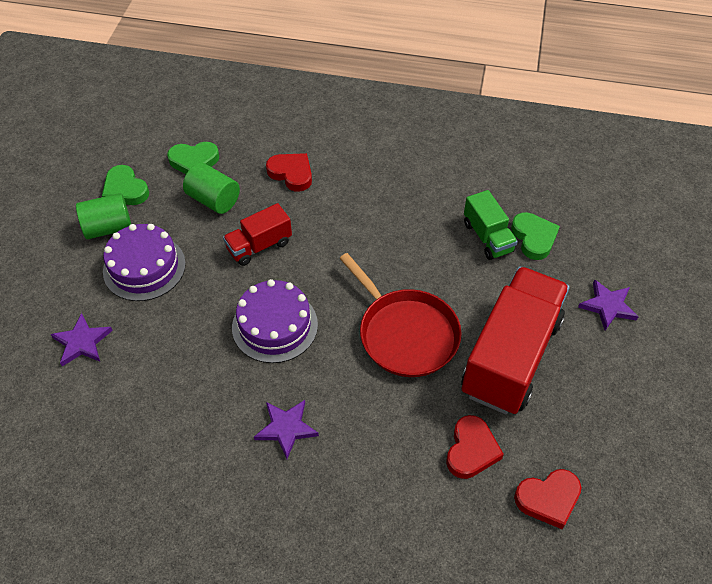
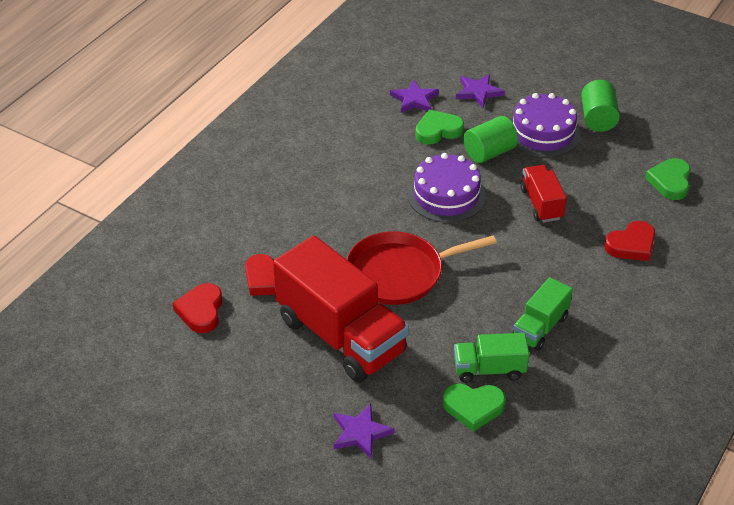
camera: 110 degrees right, 10 degrees down
(125, 189) = (643, 134): green heart -> green heart (438, 130)
(214, 200) = (611, 186): green cylinder -> green cylinder (489, 152)
(286, 428) = (345, 182): purple star -> purple star (414, 99)
(422, 214) = (540, 327): none -> green truck

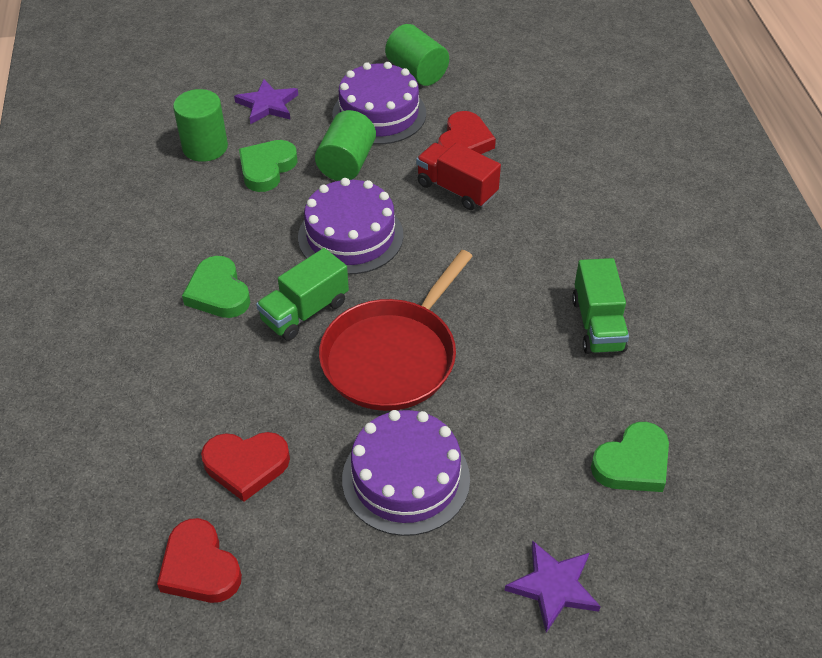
camera: 40 degrees left, 5 degrees up
(341, 336) = (406, 478): red truck -> purple cake
(414, 99) = (205, 147): purple star -> green cylinder
(489, 369) = (601, 407): green truck -> green truck (305, 311)
(631, 245) = (584, 183): red heart -> red heart (464, 142)
(670, 182) = (549, 100): green heart -> green heart (218, 292)

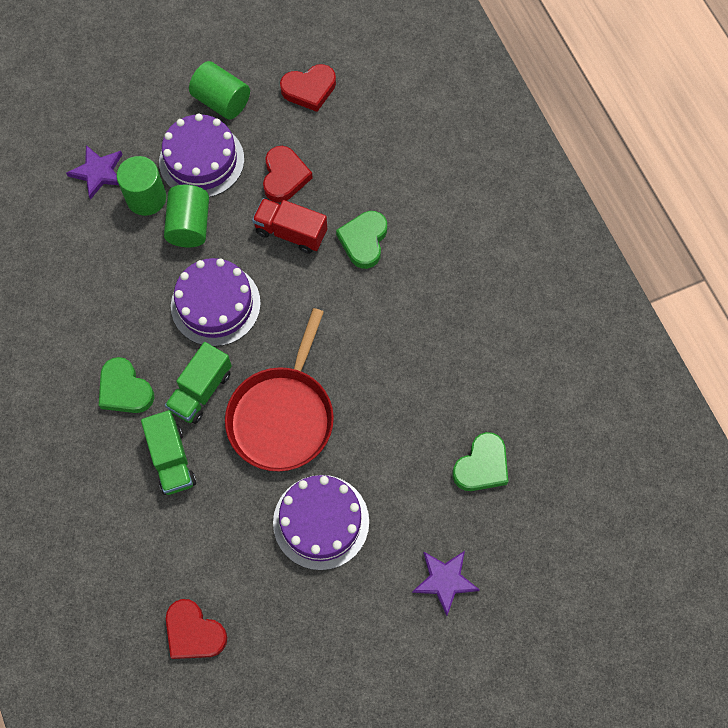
camera: 15 degrees left, 20 degrees up
(205, 147) = (59, 236): green cylinder -> green cylinder (146, 198)
(246, 465) = (200, 542): red heart -> red heart (309, 89)
(267, 168) = (122, 248): green heart -> green heart (364, 241)
(597, 324) = (434, 346): green truck -> green truck (171, 459)

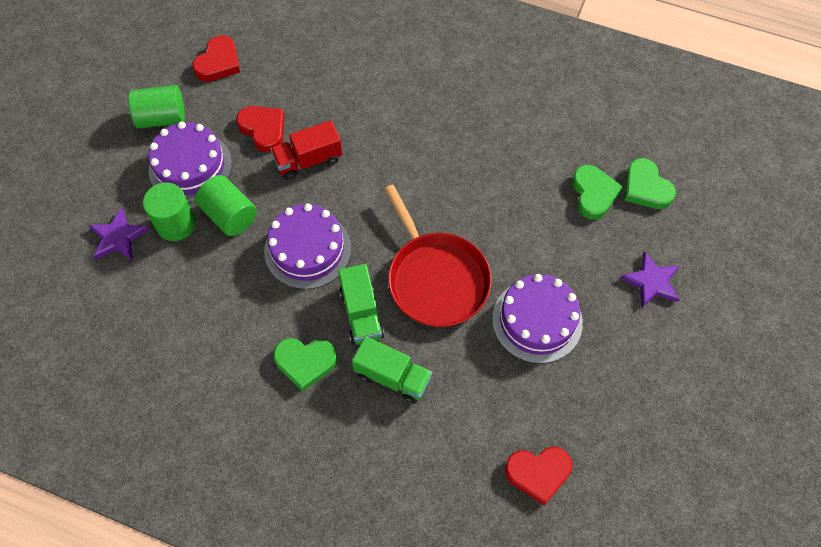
camera: 45 degrees left, 5 degrees down
(364, 241) = (364, 125): green heart -> green heart (645, 188)

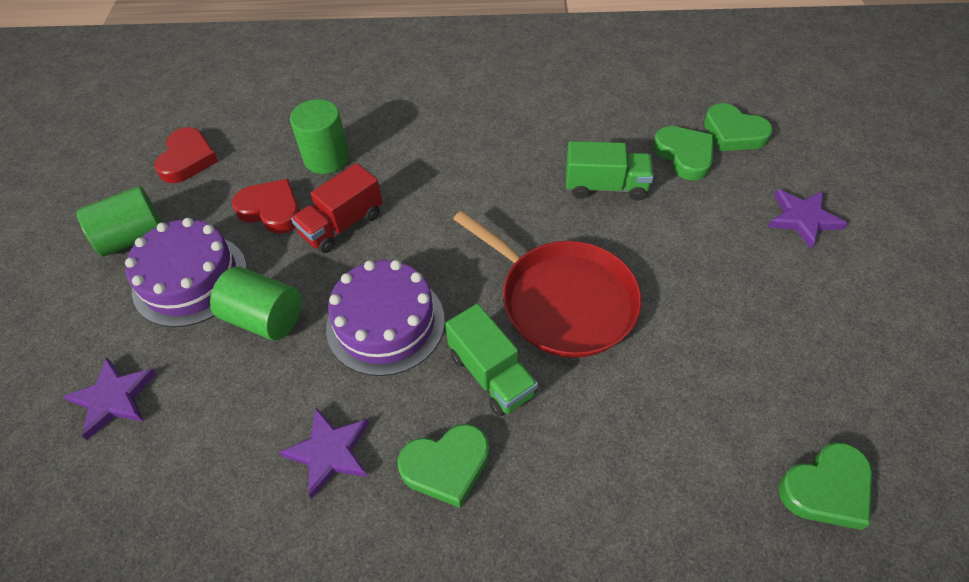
camera: 20 degrees left, 10 degrees down
(176, 224) = (193, 353): green cylinder -> green cylinder (326, 158)
(237, 325) = (329, 452): none -> purple star
(392, 377) = (572, 439): green truck -> green truck (605, 186)
(537, 320) = (707, 304): purple cake -> none
(538, 473) = (826, 489): red heart -> green heart

